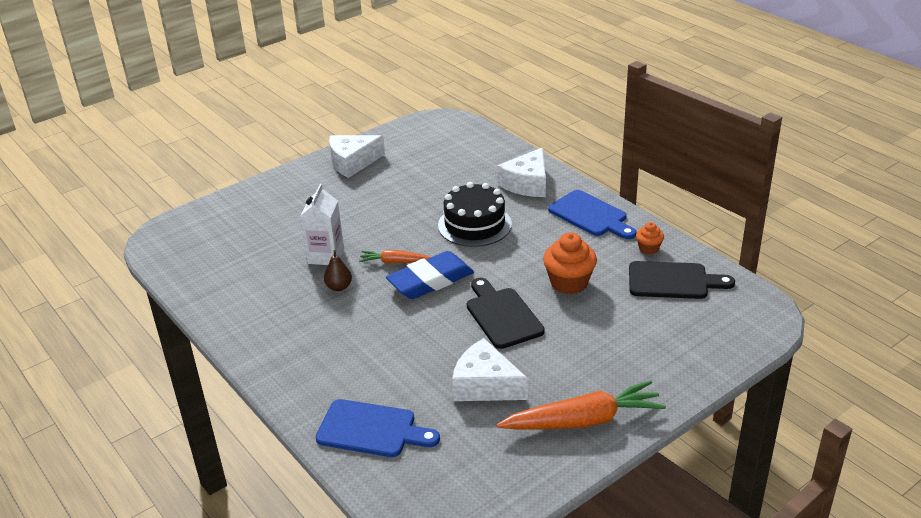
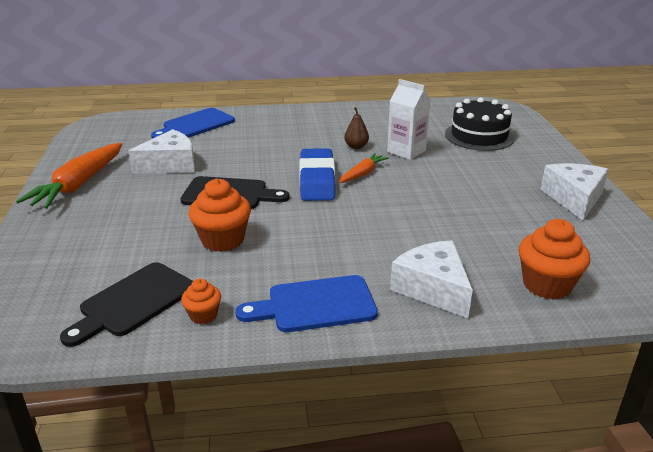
camera: 120 degrees right, 5 degrees down
(474, 225) = (380, 226): black cake -> black cake (479, 136)
(481, 152) = (546, 285): none -> orange cupcake

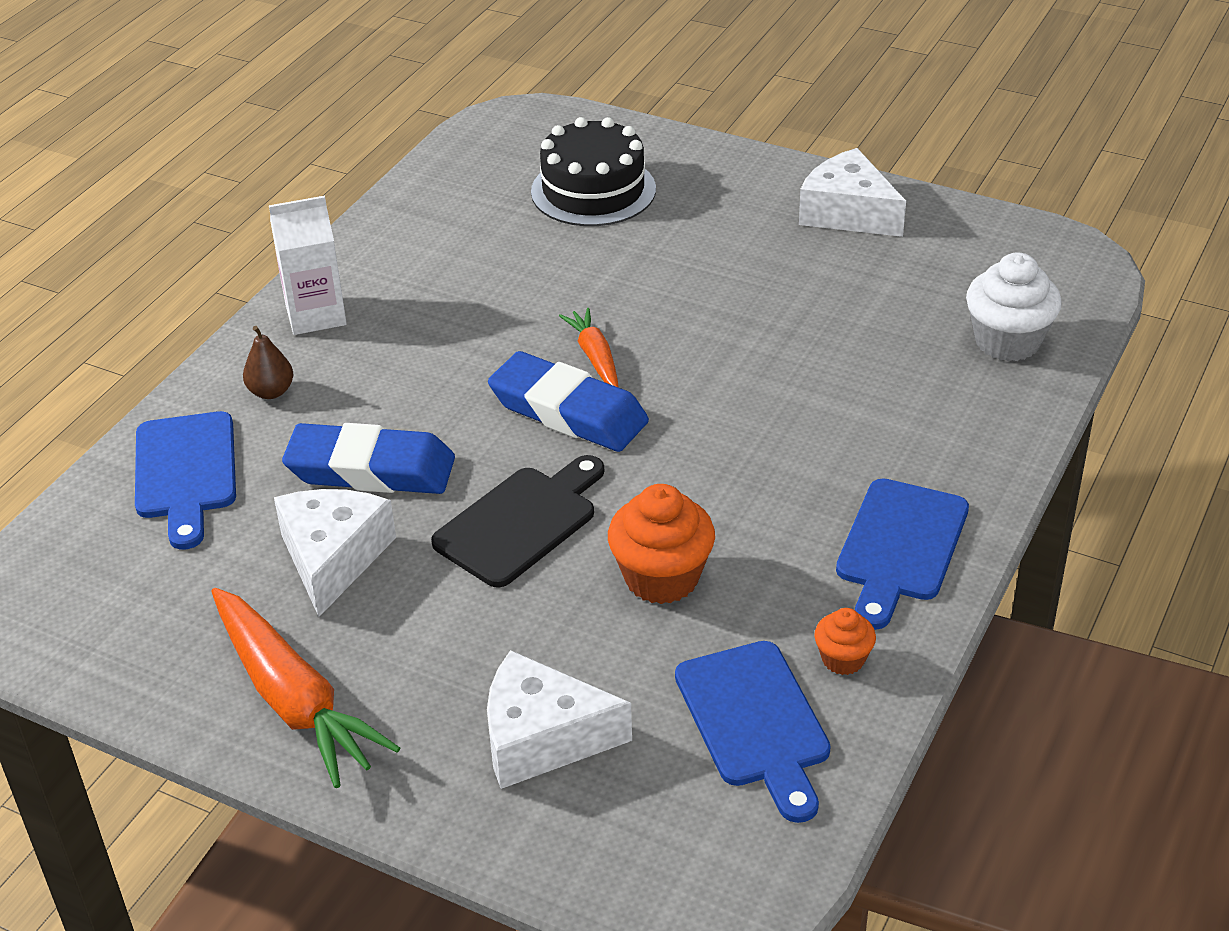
camera: 55 degrees left, 10 degrees up
(133, 302) = (755, 722): black cutting board -> blue cutting board
(232, 154) = (371, 469): none -> blue eraser
(356, 147) = (496, 323): brown pear -> brown pear (271, 392)
(406, 151) = (567, 282): white carton -> white carton (315, 315)
(433, 288) = (944, 432): white cheese -> white cheese (542, 738)
(546, 285) = (1007, 341): orange cupcake -> white cupcake

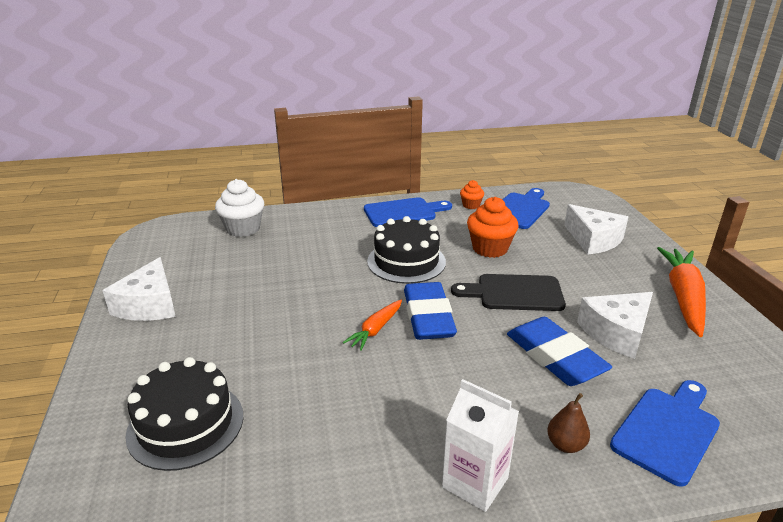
camera: 130 degrees left, 10 degrees down
(724, 462) = (406, 261): none -> black cake

